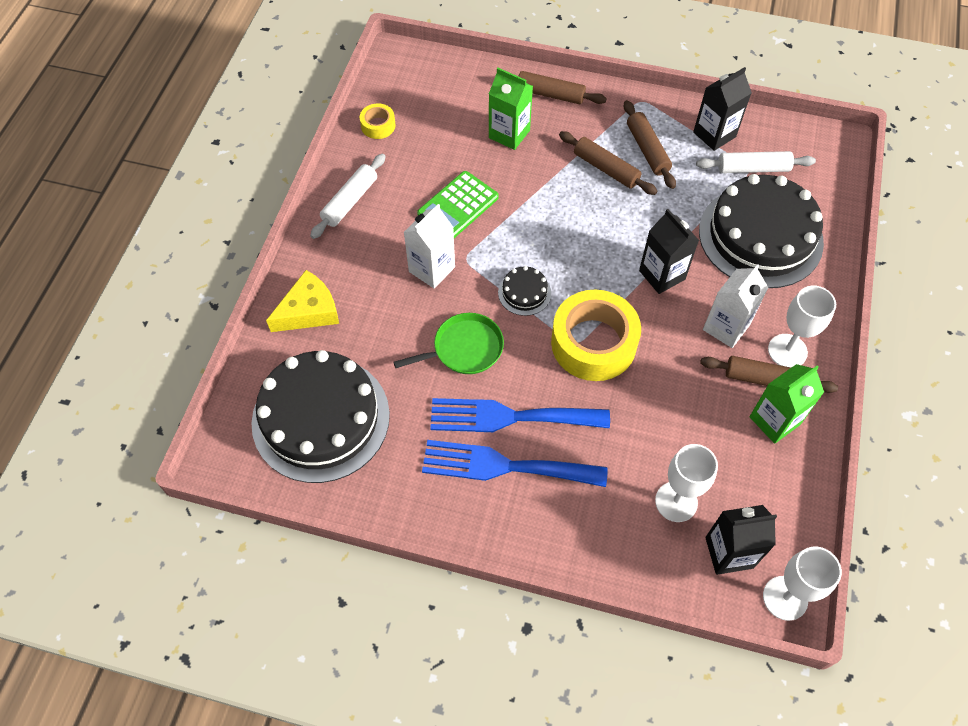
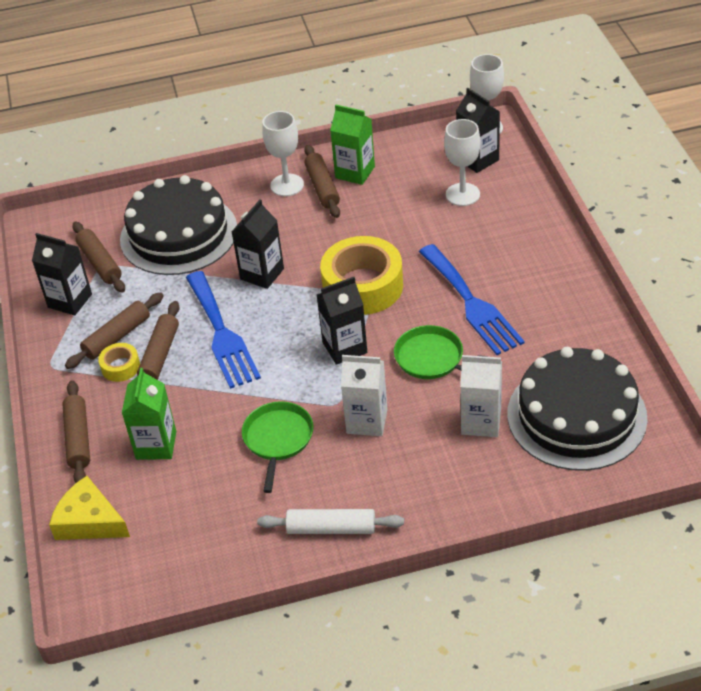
camera: 115 degrees left, 15 degrees down
(309, 311) = (482, 486): yellow cheese -> yellow cheese (89, 521)
(378, 125) = (210, 563): yellow tape -> yellow tape (120, 367)
(458, 206) = (278, 439): green calculator -> green pan
(504, 466) = (515, 288): blue fork -> blue fork (221, 334)
(524, 293) = (344, 348): black cake -> black carton
(726, 327) = (289, 222): white carton -> white carton (481, 422)
(753, 168) = (100, 263): white rolling pin -> brown rolling pin

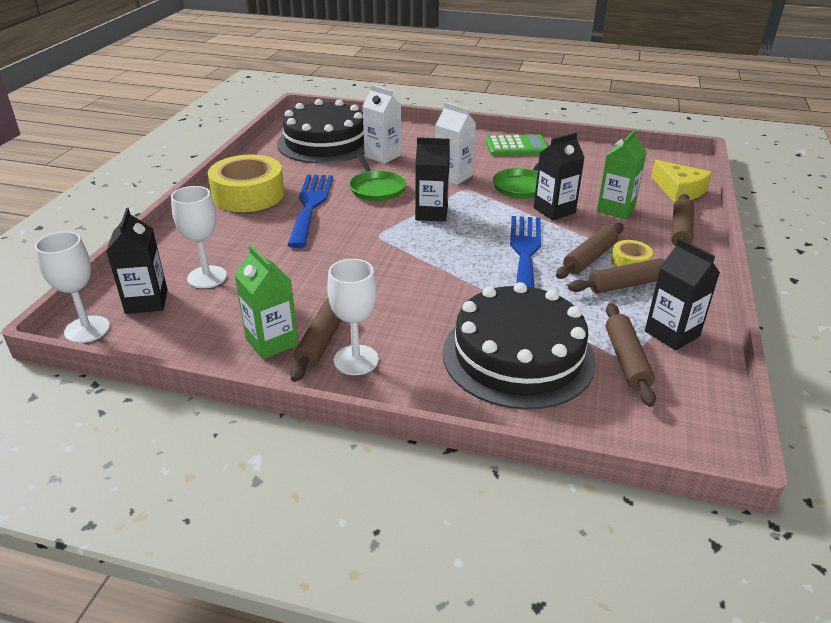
camera: 155 degrees left, 10 degrees down
(262, 274) = (456, 284): black carton -> black carton (554, 210)
(331, 528) = (516, 147): white rolling pin -> green calculator
(363, 286) = (377, 244): yellow tape -> yellow tape (248, 195)

